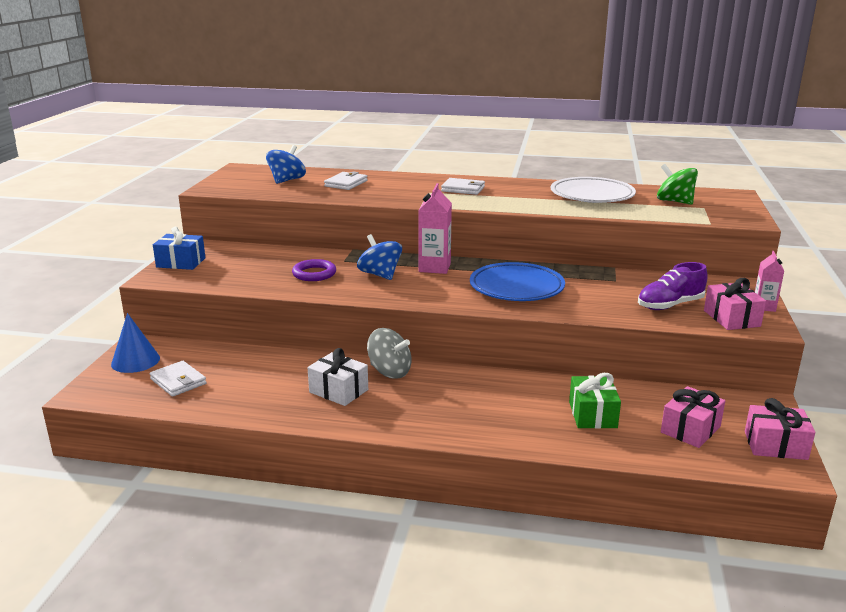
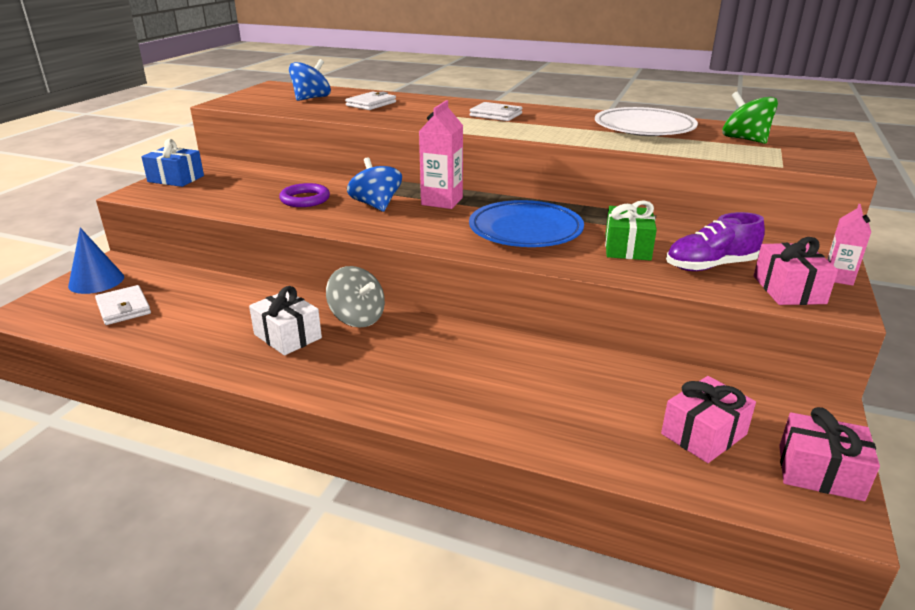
camera: 10 degrees right, 5 degrees up
(592, 414) = (579, 398): green gift -> green gift (627, 247)

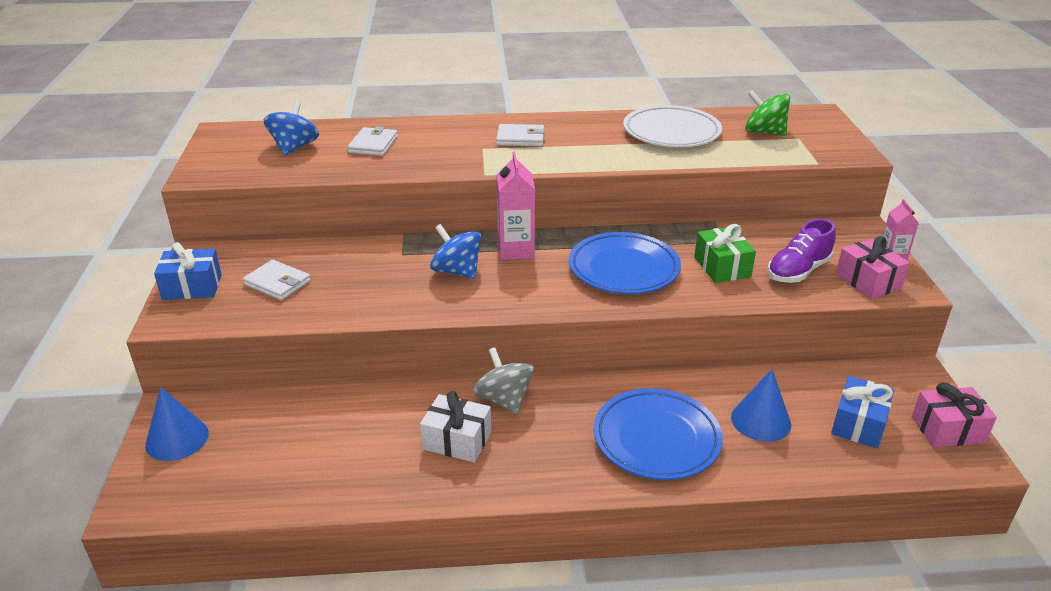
camera: 25 degrees left, 5 degrees up
(123, 308) = (249, 462): white wallet -> white wallet (277, 283)
(305, 199) = (375, 281): purple ring -> none
(357, 318) = (504, 399): grey spinning top -> grey spinning top turned 135 degrees counterclockwise
(465, 384) = (656, 439): none -> blue plate
(589, 399) = (761, 420): none -> blue cone
(703, 434) = (859, 424): pink gift -> blue gift

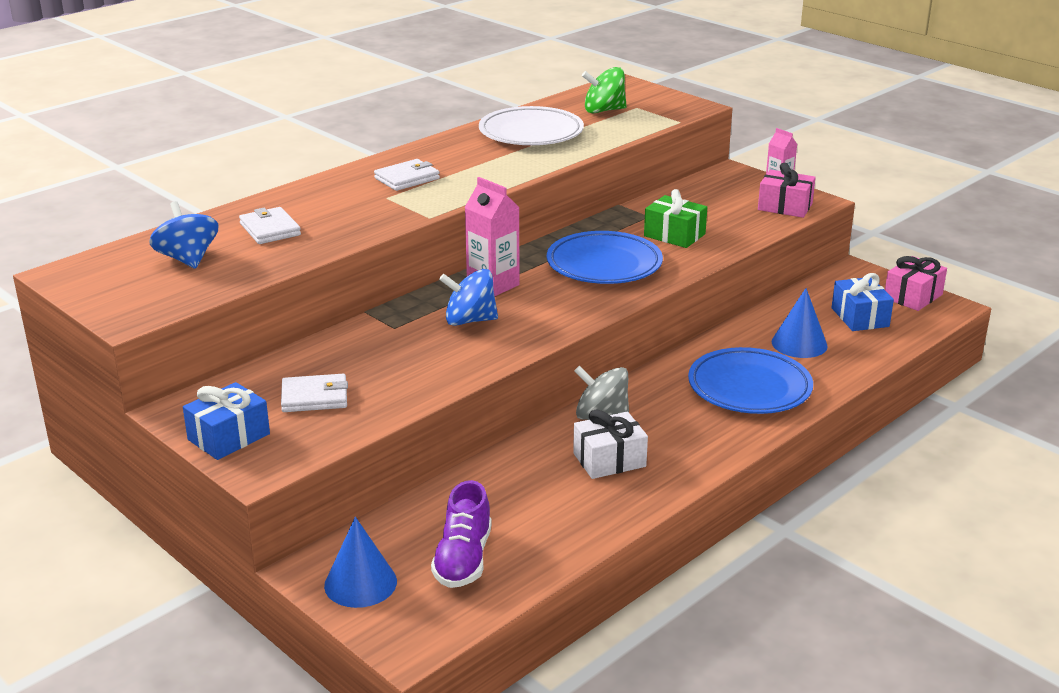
camera: 40 degrees left, 5 degrees down
(798, 271) = (730, 217): purple shoe -> purple shoe (463, 559)

